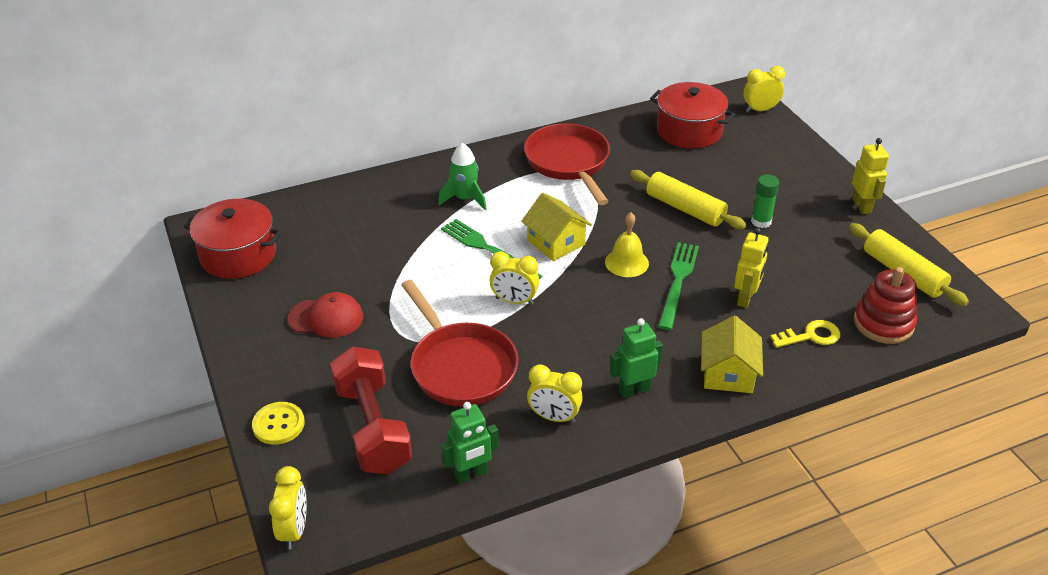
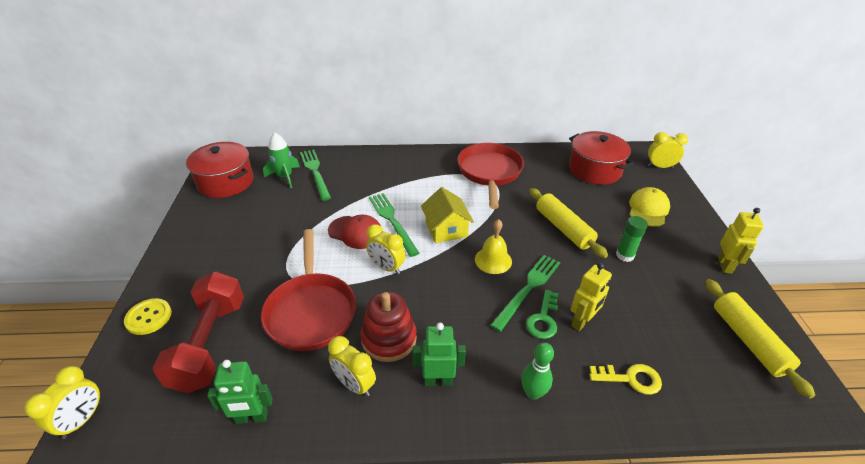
camera: 20 degrees right, 0 degrees up
(326, 318) = (245, 242): red cap -> red cap (355, 232)
(349, 214) = (315, 172): none -> green fork
(465, 199) = (399, 180): green rocket -> green rocket (285, 177)
(707, 306) = (543, 319): none -> green key
(728, 373) = (533, 393): yellow house -> green bowling pin
(766, 164) = (648, 209): none -> yellow cap
(883, 323) = (711, 388): red stacking toy -> red stacking toy (389, 339)

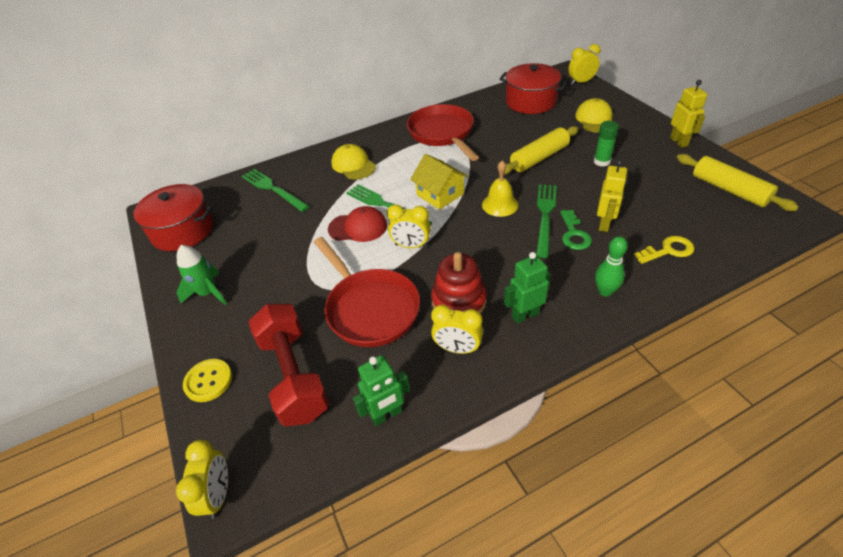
camera: 20 degrees left, 5 degrees up
(285, 177) = (244, 204): green rocket -> green rocket (208, 293)
(393, 174) = (353, 165): none -> yellow cap
(563, 228) = (539, 158): yellow rolling pin -> yellow rolling pin turned 75 degrees counterclockwise

